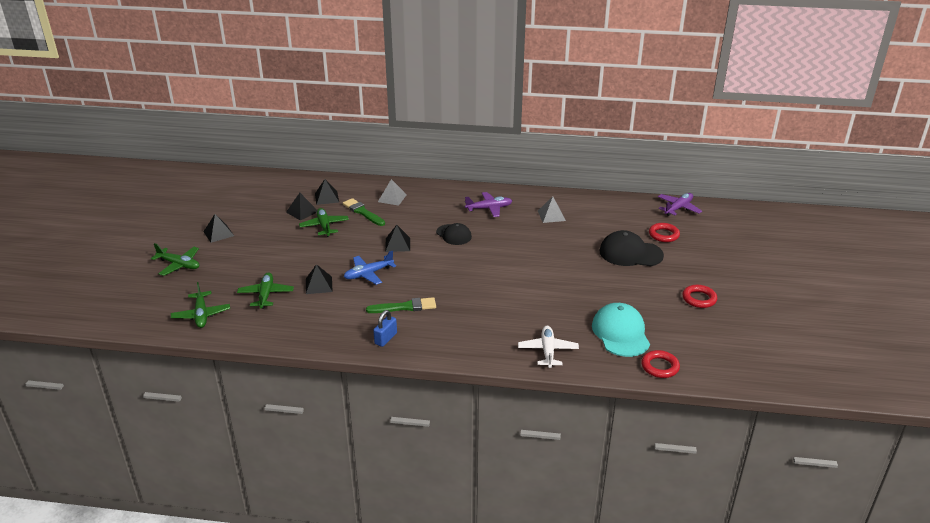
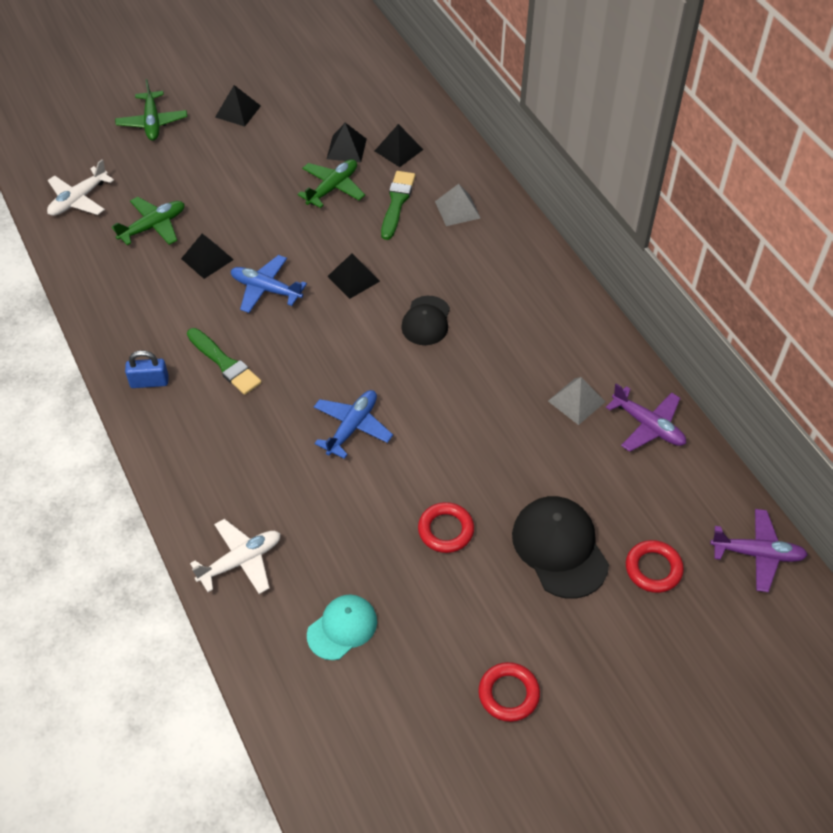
camera: 55 degrees right, 20 degrees up
(201, 315) = (78, 200): green plane -> white plane
(489, 208) = (527, 322): purple plane -> purple plane (648, 426)
(497, 282) = (352, 427): none -> blue plane
(620, 333) = (342, 628): turquoise cap -> turquoise cap, size x0.64
(660, 367) = (297, 712): red ring -> red ring (446, 530)

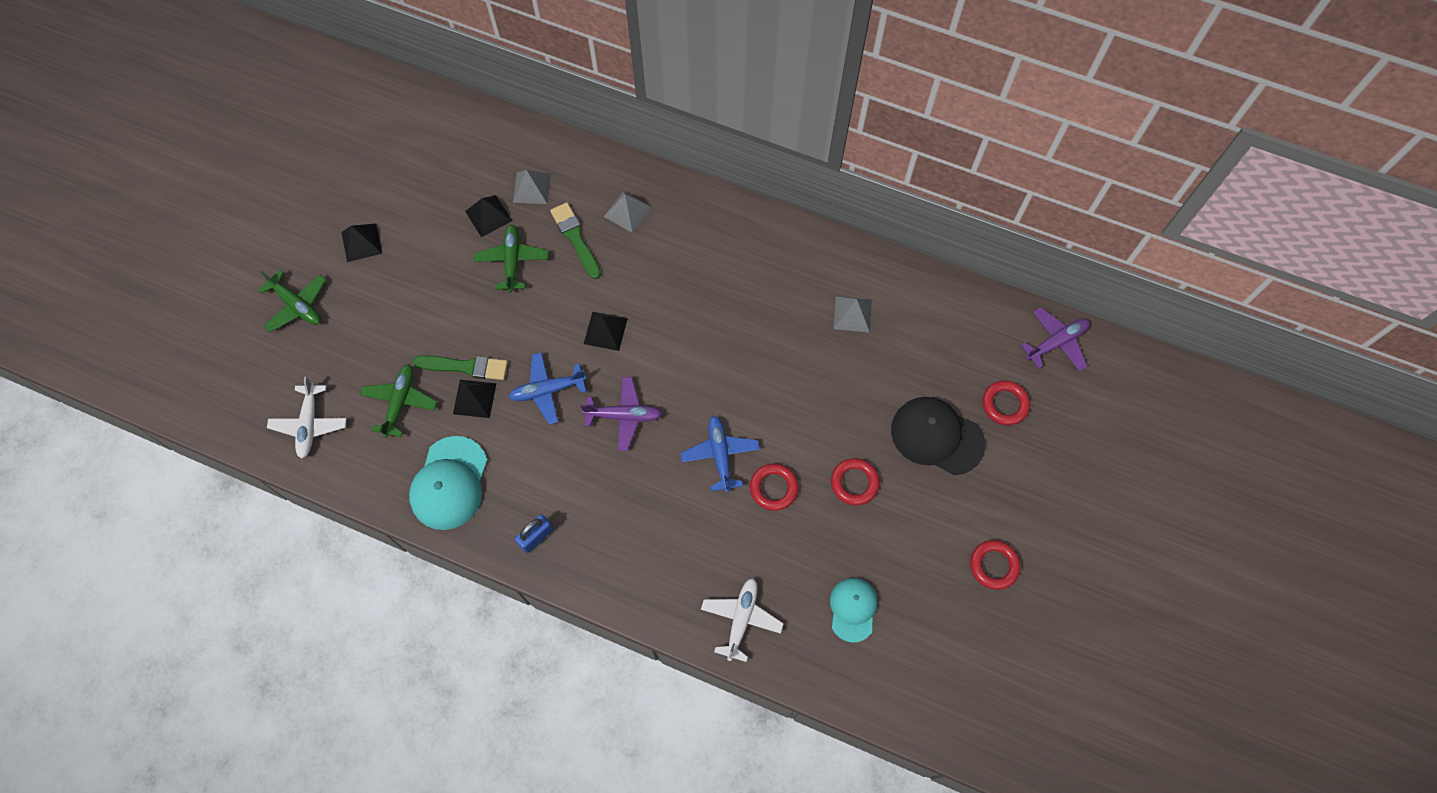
camera: 40 degrees left, 15 degrees up
(128, 302) = (449, 483): none -> turquoise cap
(225, 363) = (578, 477): green brush -> green brush (465, 367)
(371, 483) = (773, 488): none -> red ring
(398, 150) = (531, 188): black pyramid -> grey pyramid
(426, 321) = (692, 327): black cap -> none
(648, 426) = (914, 297): purple plane -> purple plane (624, 416)

